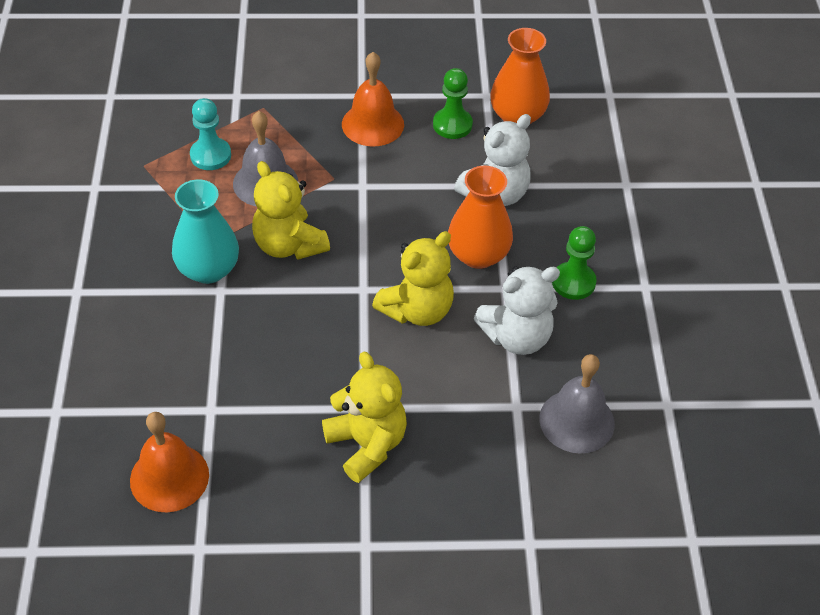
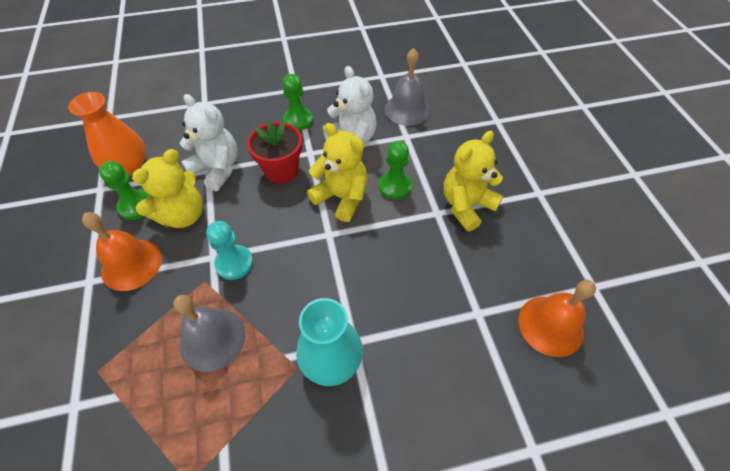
camera: 100 degrees left, 5 degrees up
(210, 155) = (172, 406): turquoise pawn -> turquoise pawn (234, 263)
(289, 245) = (290, 298): yellow teddy bear -> yellow teddy bear (182, 215)
(422, 370) = (395, 186): none -> green pawn
(478, 255) = (281, 170): orange vase -> red flower pot

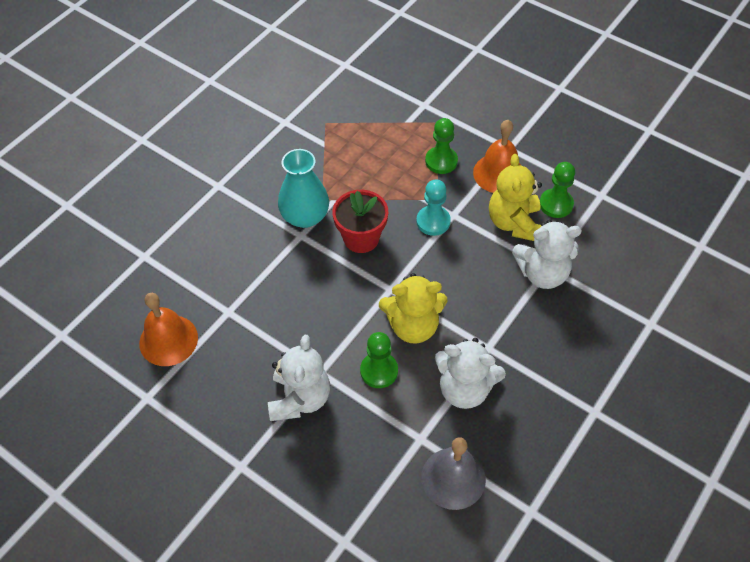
camera: 140 degrees right, 0 degrees up
(128, 166) = (611, 223): orange vase -> none
(212, 339) = (390, 177): grey bell -> none
(281, 170) = (490, 312): red flower pot -> red flower pot (361, 238)
(298, 120) = (542, 374): green pawn -> green pawn (441, 161)
(466, 205) = (300, 398): yellow teddy bear -> white teddy bear

